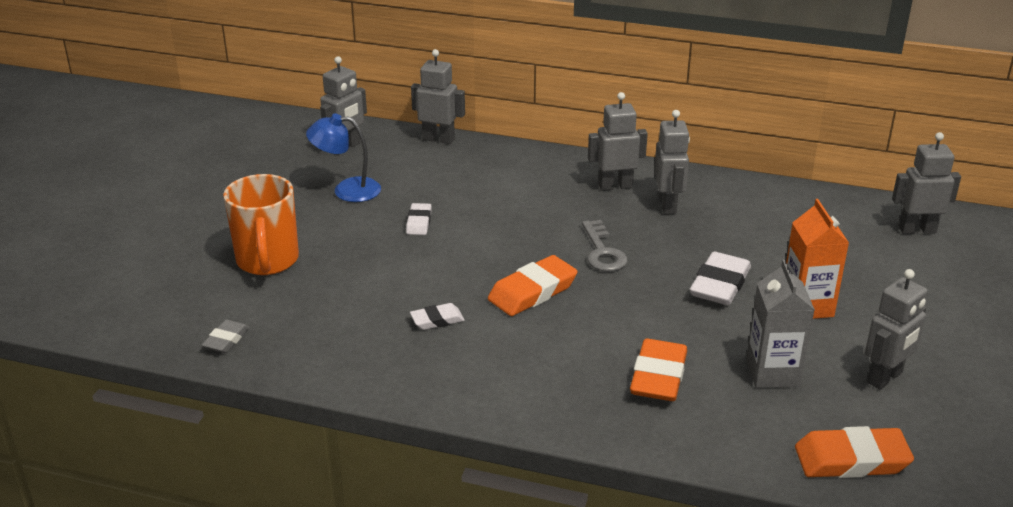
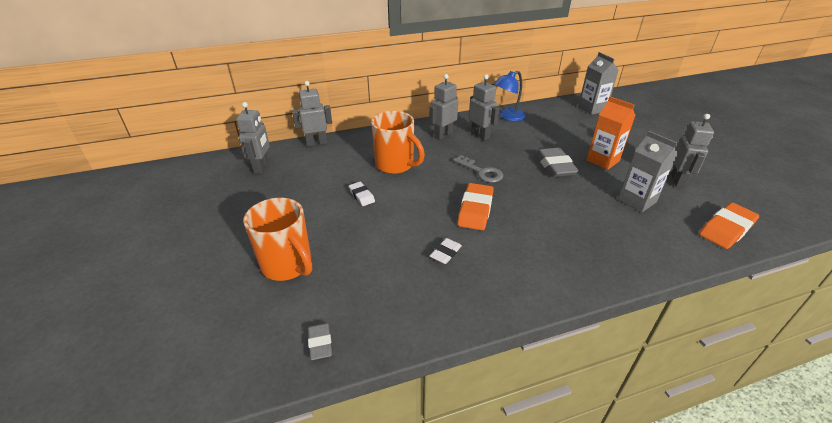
camera: 35 degrees left, 5 degrees up
(347, 190) = (292, 193): blue lamp -> blue lamp (508, 117)
(502, 202) = (396, 165): none -> orange mug
(658, 376) = (596, 228): orange eraser -> none
(720, 284) = (555, 166): white eraser -> grey eraser
(917, 230) = (592, 109): grey robot -> grey carton

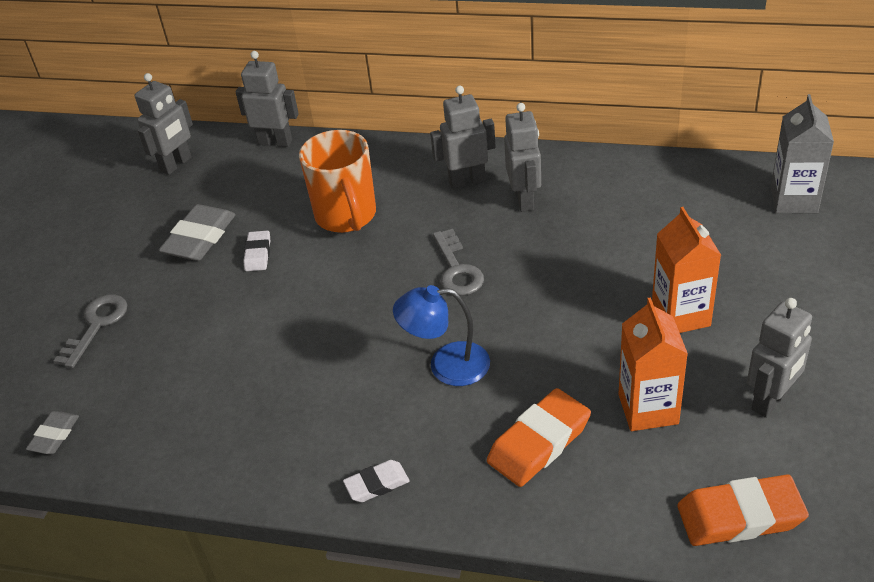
camera: 35 degrees right, 5 degrees up
(288, 265) = (96, 325): orange mug -> grey key
(445, 253) = (282, 381): white eraser -> white eraser (377, 484)
(475, 210) = (383, 331): orange eraser -> orange eraser (539, 442)
(508, 117) = (612, 174): blue lamp -> blue lamp (446, 365)
(555, 166) = (585, 298): grey eraser -> grey eraser (200, 238)
(637, 201) = (648, 409): grey carton -> orange carton

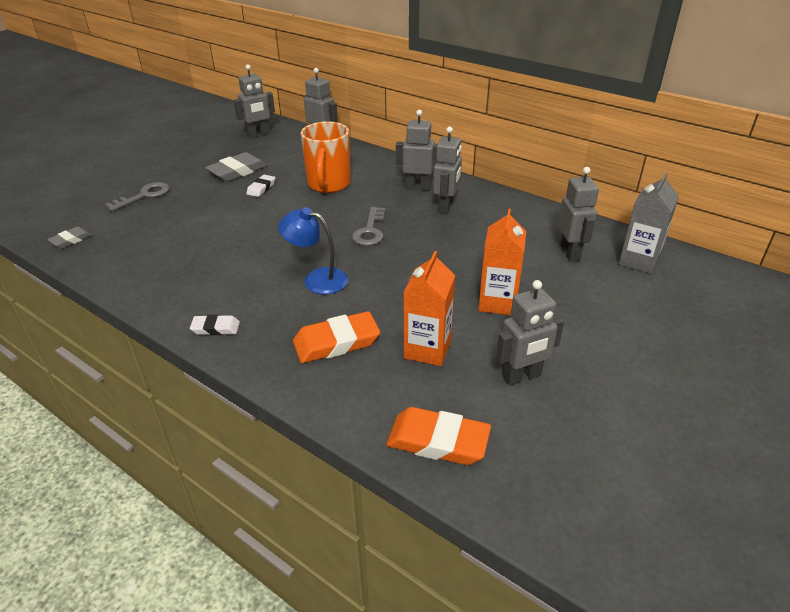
camera: 20 degrees right, 5 degrees down
(713, 216) = (570, 253): none -> grey robot

